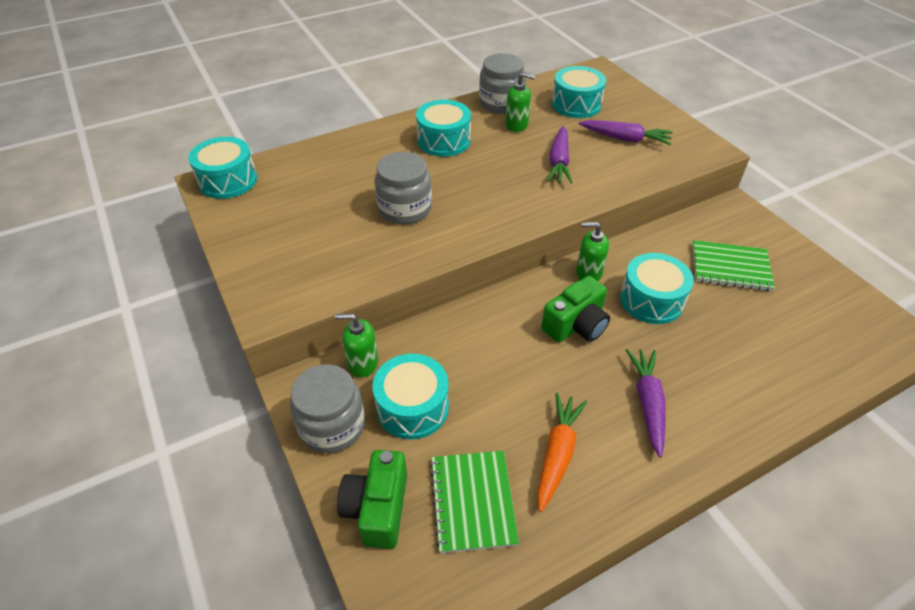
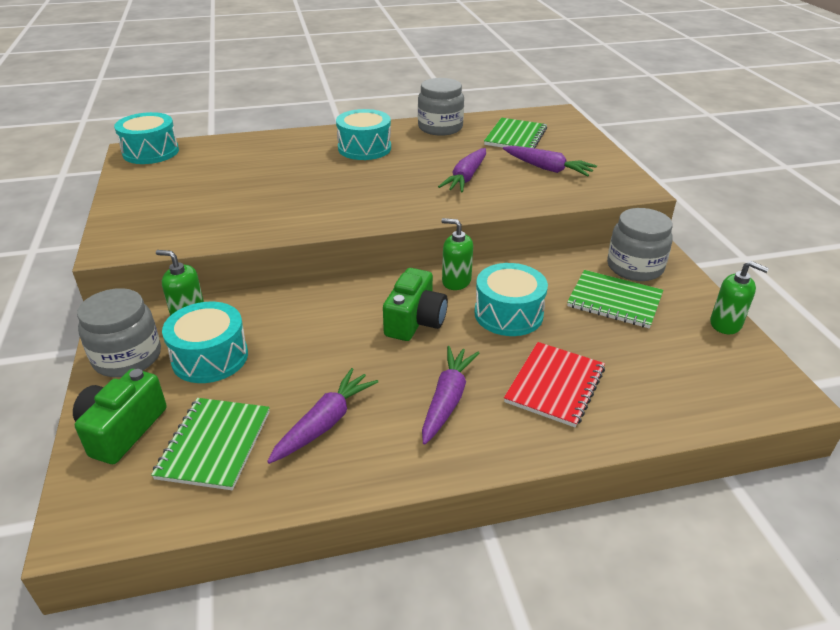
camera: 15 degrees right, 10 degrees down
(404, 209) = (290, 192): grey jar -> grey jar (634, 267)
(517, 125) = (444, 145): green soap dispenser -> green soap dispenser (726, 324)
(557, 454) = (324, 423): orange carrot -> purple carrot
(576, 104) = (515, 137): turquoise drum -> green notebook
(576, 325) = (415, 321): green camera -> green camera turned 45 degrees counterclockwise
(726, 367) = (554, 385): none -> red notebook

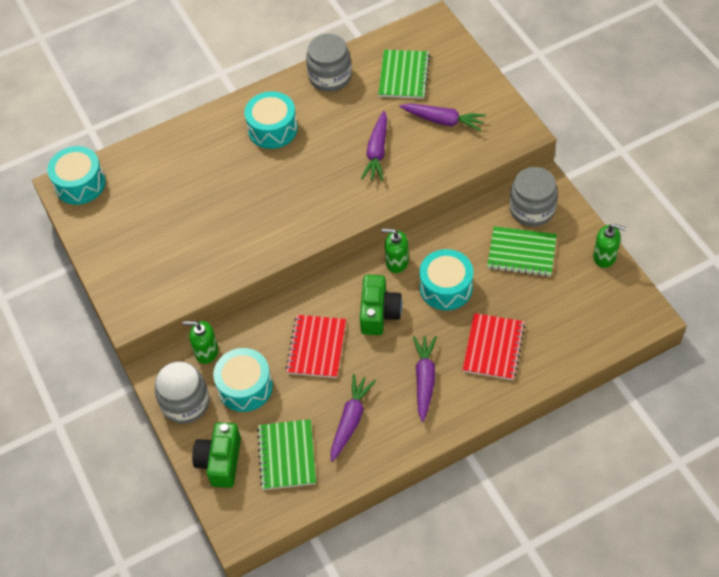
camera: 10 degrees left, 20 degrees up
(321, 337) = (317, 347): none -> red notebook

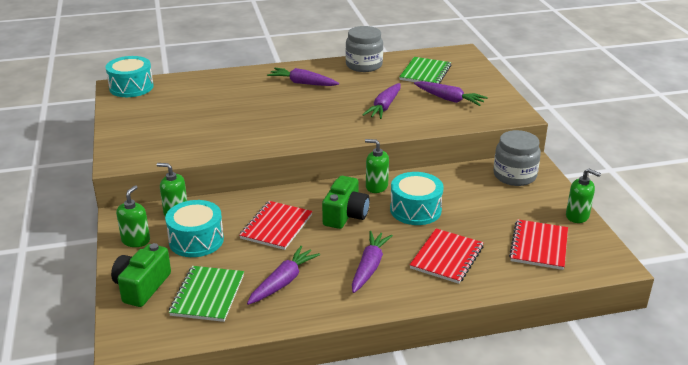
camera: 10 degrees right, 25 degrees down
(185, 402) = (136, 240): grey jar -> green soap dispenser
(272, 129) = (303, 83): turquoise drum -> purple carrot
(521, 252) = (496, 200): green notebook -> none
(576, 309) = (539, 246): none -> red notebook

